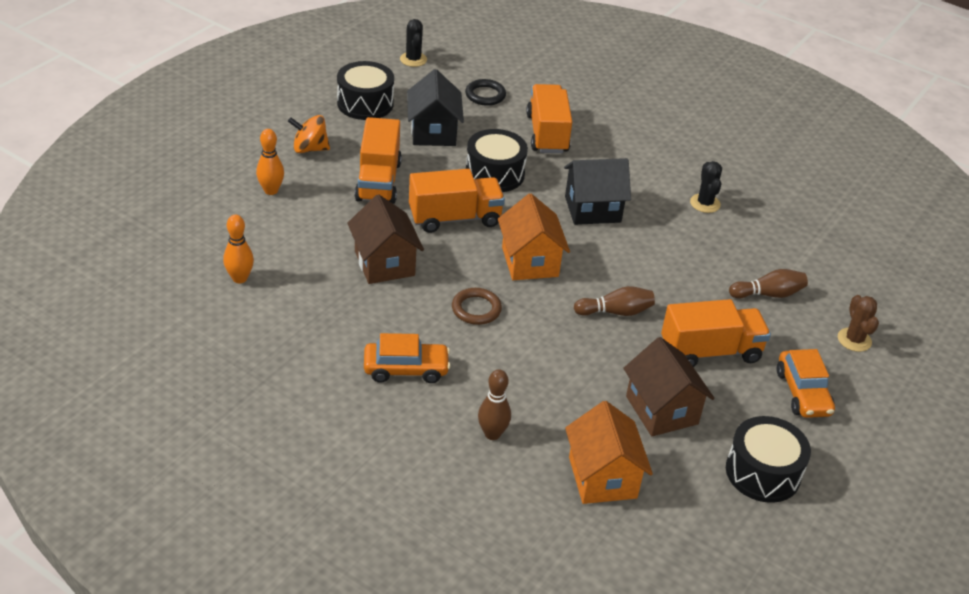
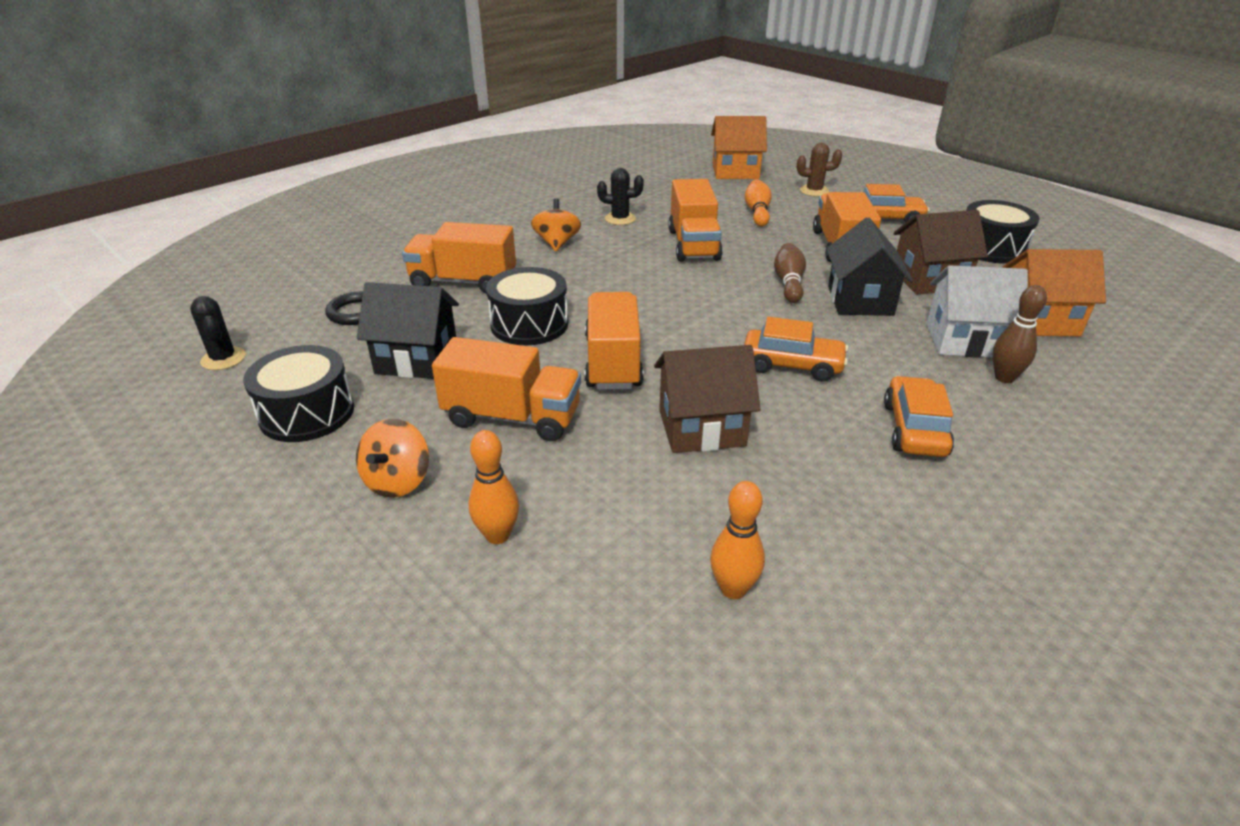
camera: 75 degrees left, 5 degrees down
(413, 59) = (223, 359): black cactus -> black cactus turned 60 degrees clockwise
(476, 309) = (792, 365): brown ring -> orange car
(530, 262) = (704, 321): orange house -> orange house (735, 172)
(548, 418) = (964, 340): none -> white house
(592, 209) = (616, 274): black house -> black house (860, 300)
(635, 172) = (557, 243): none -> orange spinning top
(670, 252) = (693, 245): none -> orange truck
(768, 294) = (757, 212): brown bowling pin -> orange bowling pin

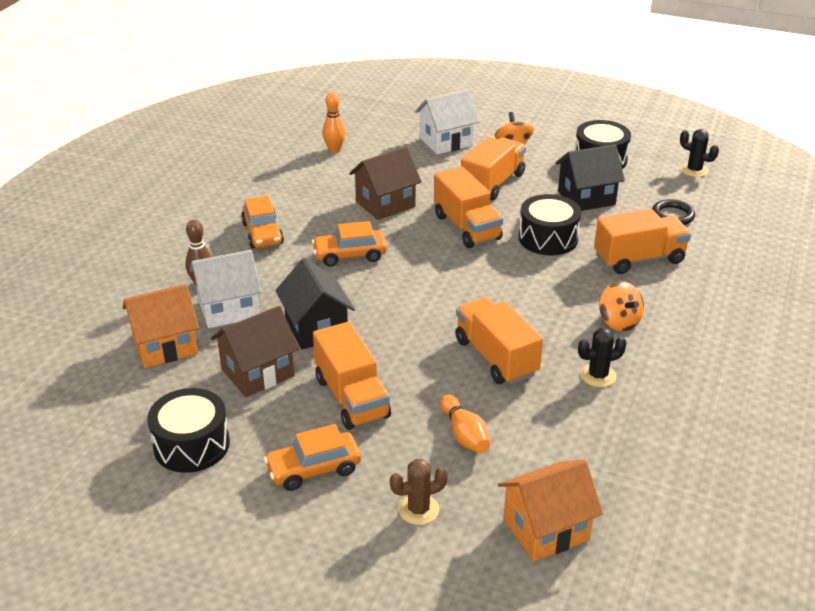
camera: 155 degrees right, 0 degrees up
(498, 535) = (446, 142): orange bowling pin -> white house
(512, 417) = (492, 183): orange truck -> orange truck turned 135 degrees clockwise
(788, 283) = (383, 331): brown bowling pin -> none

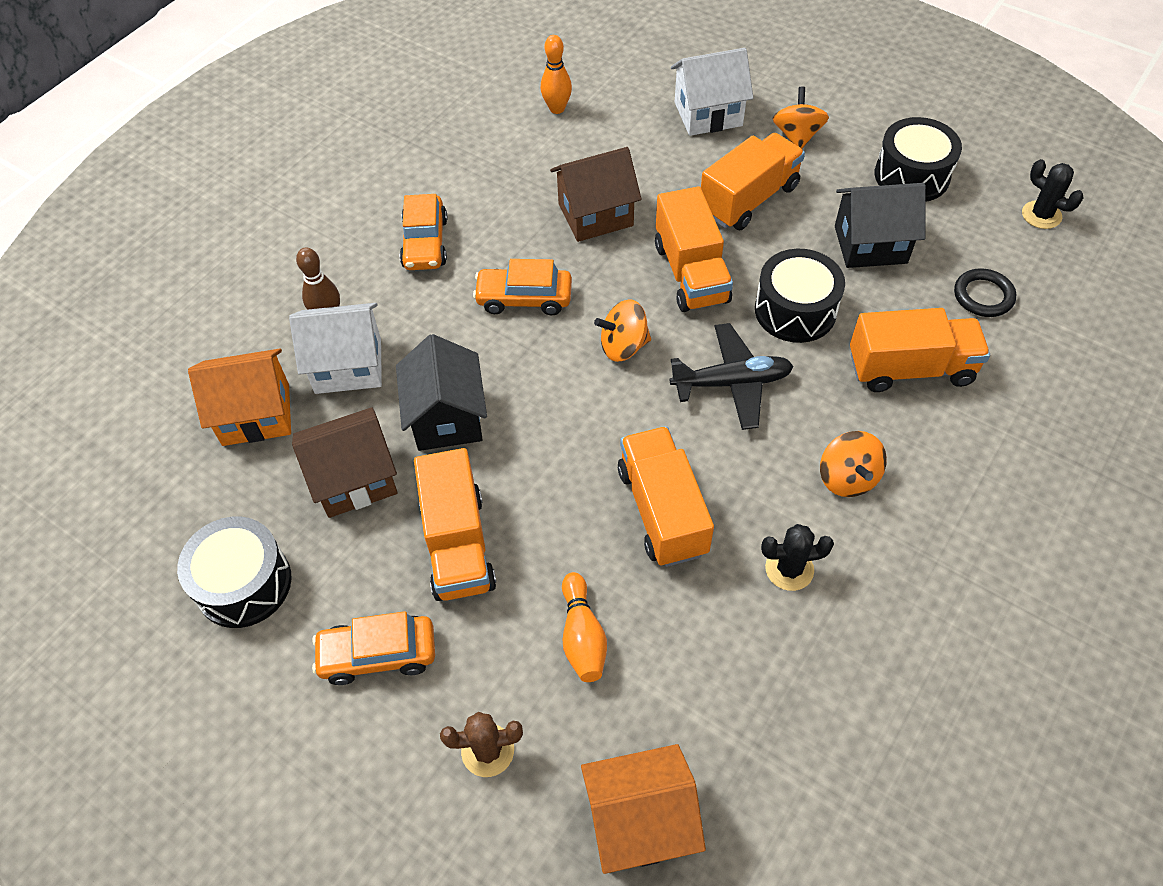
camera: 15 degrees right, 20 degrees up
(433, 272) = (623, 346): none -> orange spinning top
(518, 282) = (732, 383): none -> black plane

